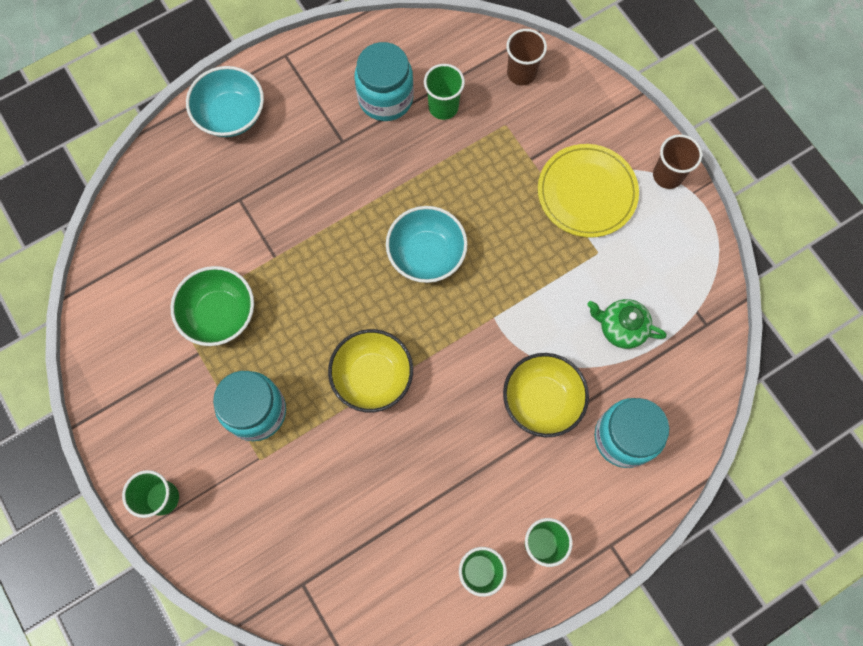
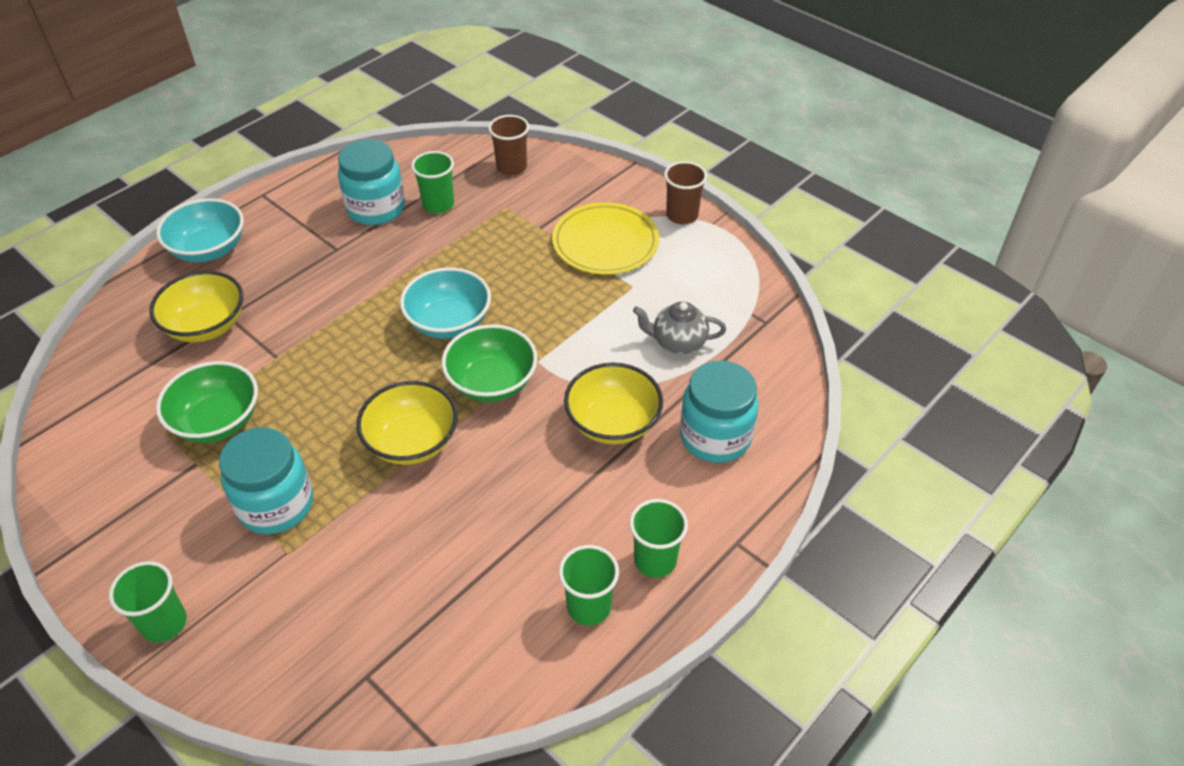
camera: 15 degrees left, 25 degrees down
(220, 206) = (206, 326): none -> yellow bowl
(450, 331) = (492, 382): none -> green bowl
(620, 328) = (677, 343): green teapot -> grey teapot

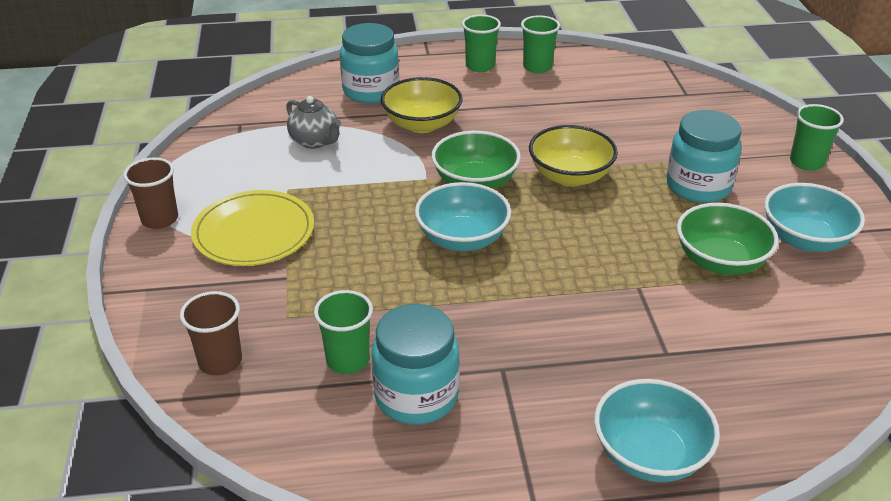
camera: 140 degrees left, 10 degrees down
(142, 493) = (805, 239): none -> turquoise bowl
(206, 326) = (694, 354): yellow bowl -> none

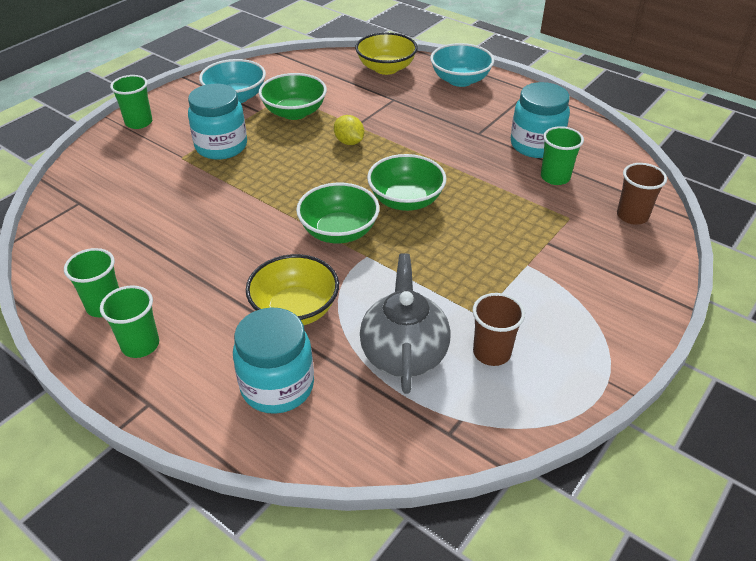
camera: 135 degrees left, 5 degrees up
(160, 219) = (611, 352): brown cup -> brown cup (491, 352)
(254, 232) = (541, 291): yellow plate -> none
(315, 141) = (404, 354): grey teapot -> grey teapot, size x1.51
(462, 239) = (406, 200): turquoise bowl -> green bowl
(570, 176) = (274, 197): yellow bowl -> yellow bowl (386, 68)
(608, 263) = (349, 142): none -> yellow lemon

